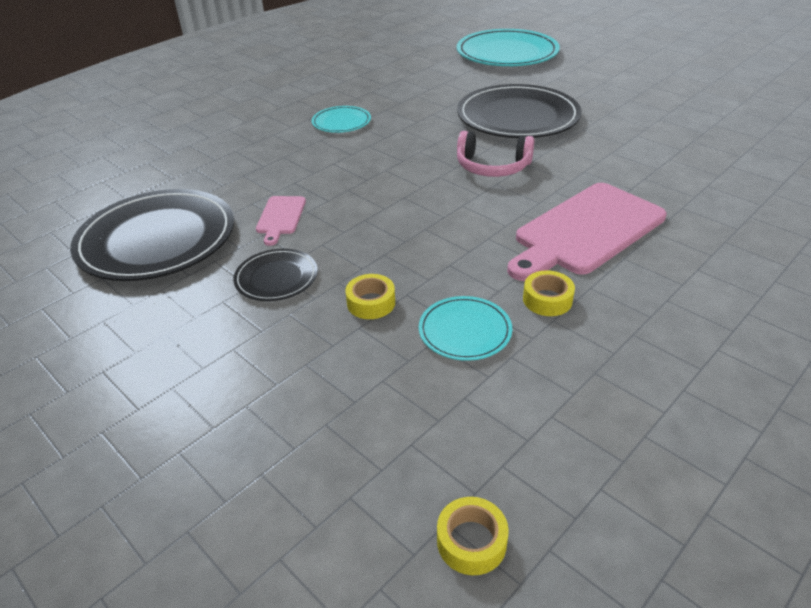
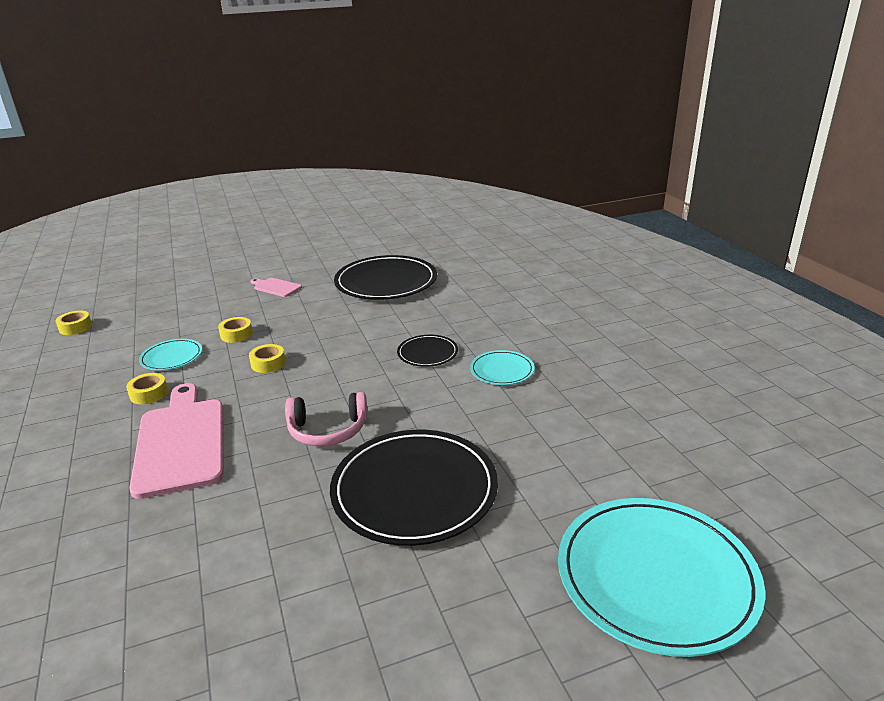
camera: 115 degrees right, 10 degrees down
(276, 278) = (299, 311): black plate -> black plate (427, 353)
(281, 217) = (364, 320): pink cutting board -> pink cutting board (276, 287)
(419, 243) = (268, 363): none -> yellow tape
(492, 167) = (328, 430): pink headphones -> pink headphones turned 135 degrees counterclockwise

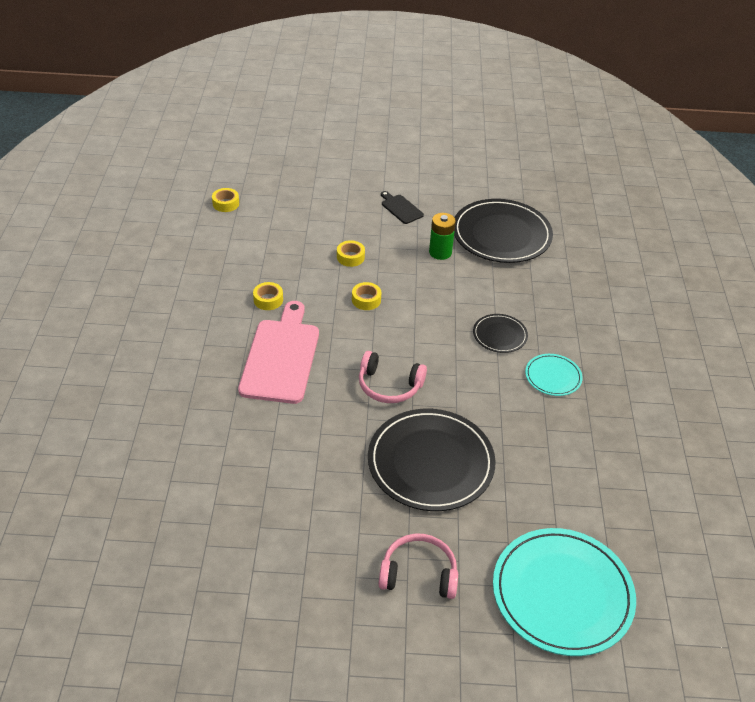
camera: 20 degrees right, 15 degrees up
(171, 357) = (293, 266): turquoise plate -> none
(276, 287) = (401, 208): pink cutting board -> black cutting board
(332, 308) = (440, 252): none -> green battery
(465, 626) = (418, 574): none -> pink headphones

